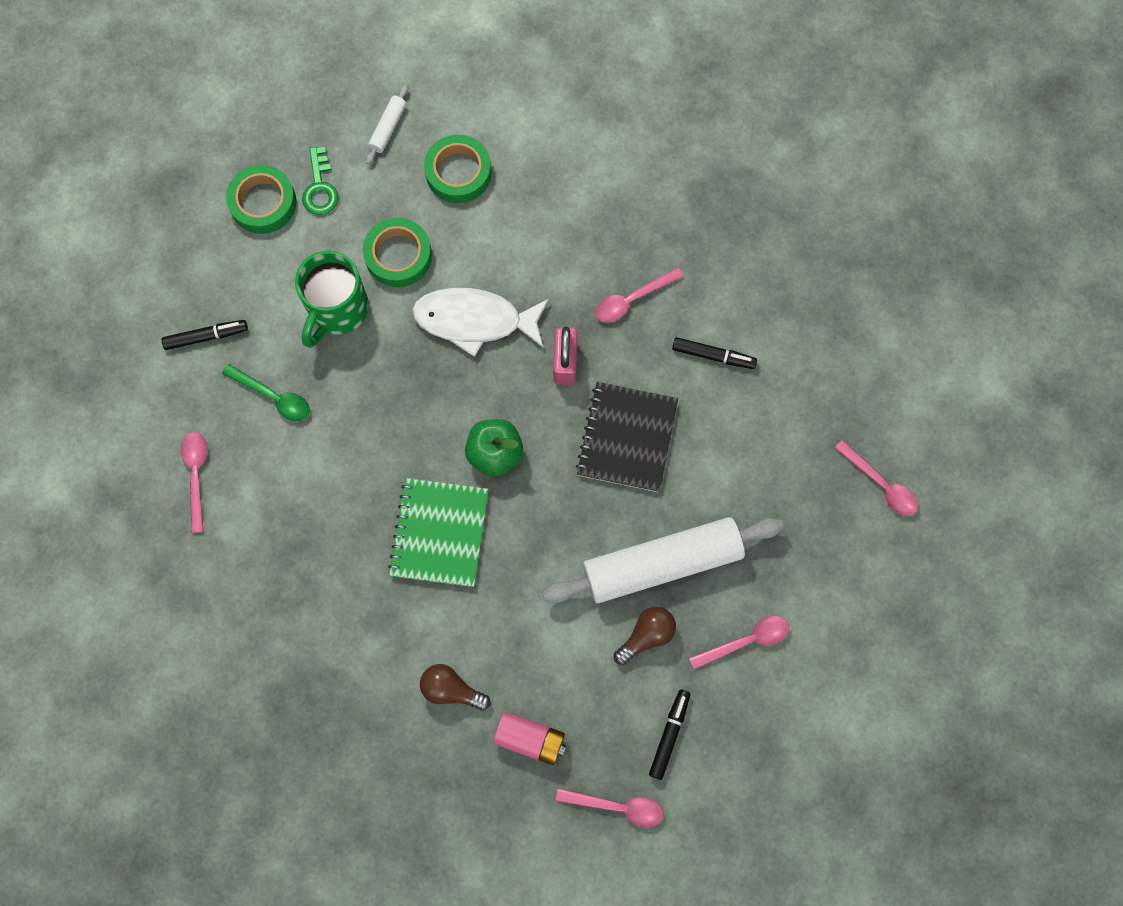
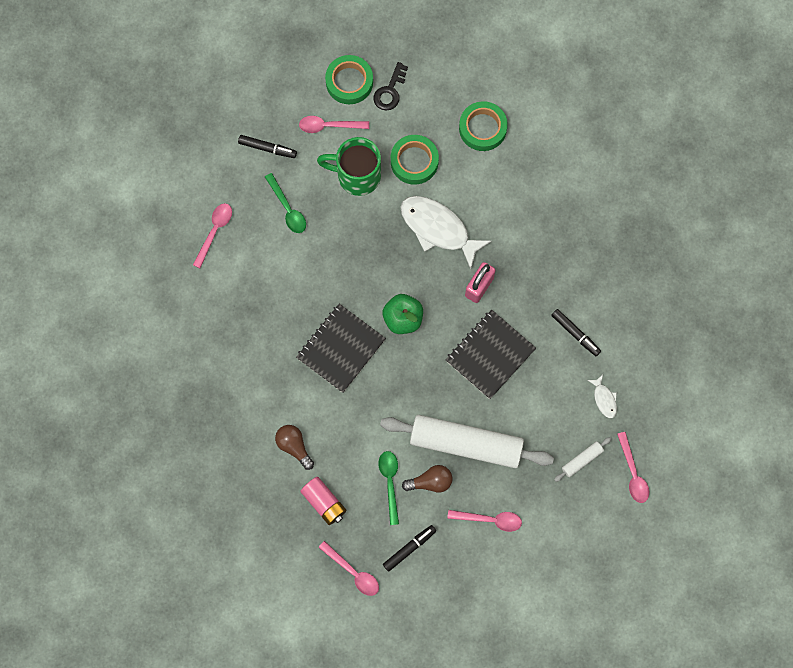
camera: 30 degrees right, 0 degrees up
(320, 187) = (390, 91): green key -> black key
(337, 310) = (357, 176): green mug -> green mug turned 45 degrees clockwise
(388, 128) = (455, 75): white rolling pin -> white rolling pin (582, 460)
(440, 533) = (341, 349): green notebook -> black notebook
(597, 665) = (390, 483): none -> green spoon
(632, 299) = (545, 270): pink spoon -> pink spoon (329, 126)
(794, 415) = (604, 399): none -> white fish

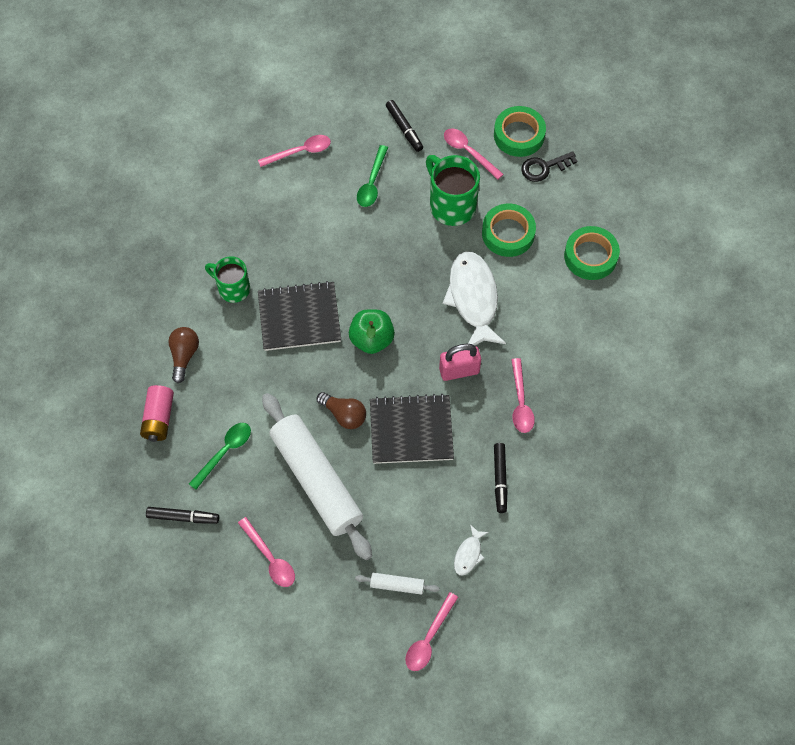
camera: 45 degrees right, 10 degrees down
(275, 371) = (233, 288): none -> green mug
(353, 572) = (121, 492): pink spoon -> pink spoon (520, 402)
(430, 482) = (256, 482): brown light bulb -> brown light bulb (344, 415)

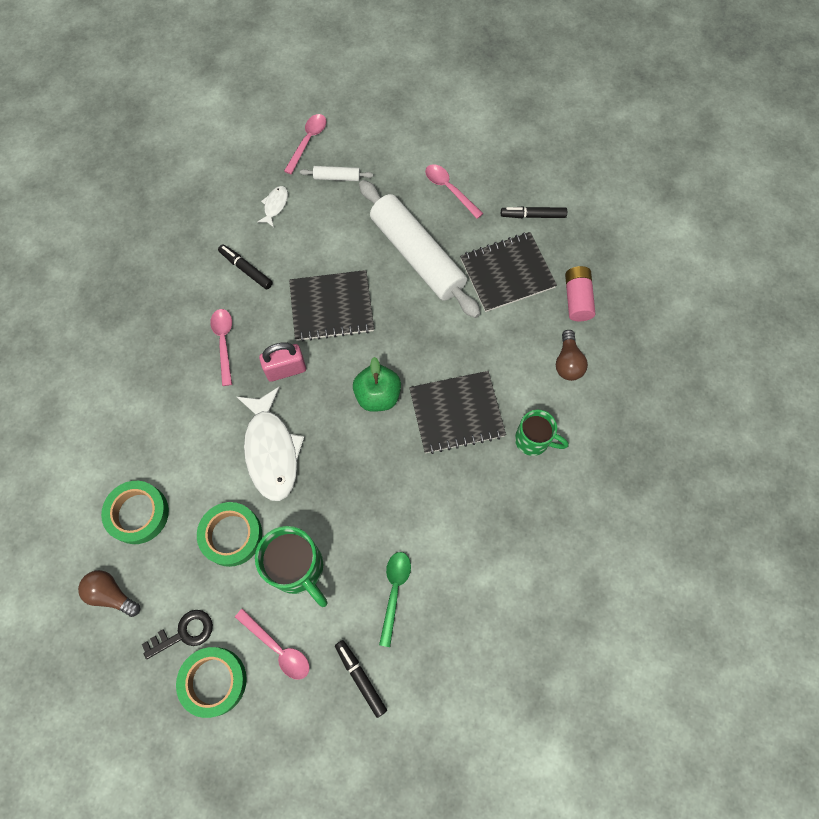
camera: 175 degrees right, 5 degrees up
(224, 452) = (507, 273): green spoon -> black notebook
(300, 152) = (487, 629): pink spoon -> none
(344, 415) = (398, 317): brown light bulb -> brown light bulb (111, 594)
(500, 479) = (246, 269): black marker -> black marker turned 45 degrees counterclockwise

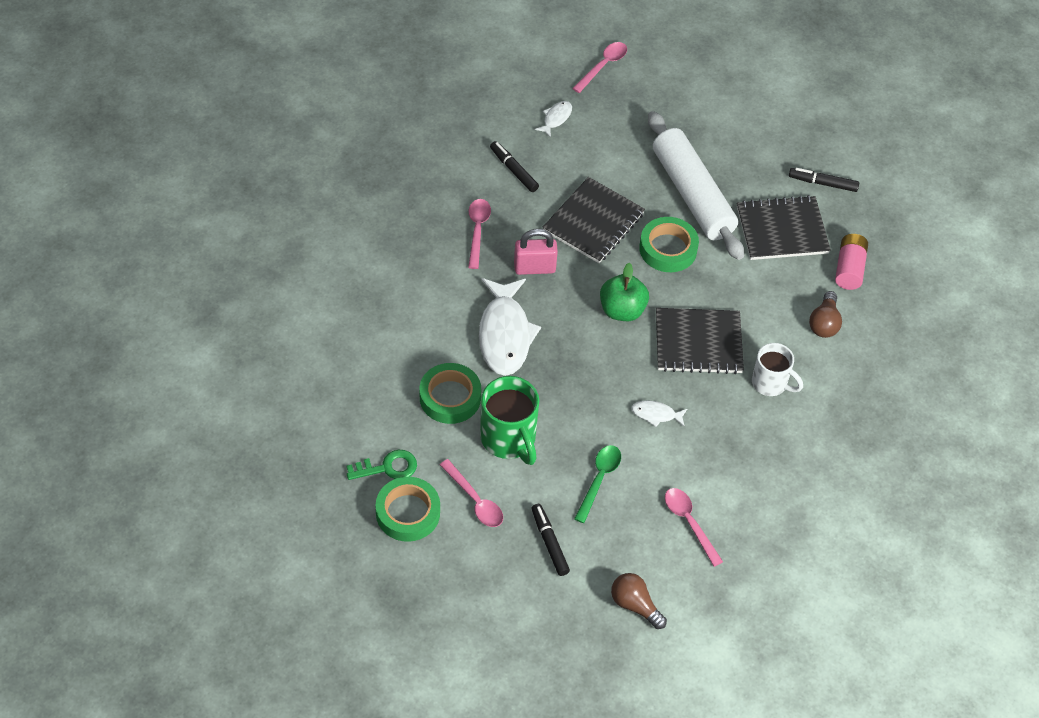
camera: 10 degrees right, 15 degrees down
(111, 594) = (324, 420): brown light bulb -> brown light bulb (635, 605)
(138, 513) = (363, 359): green tape -> green tape (668, 249)
(184, 633) = (387, 467): black key -> green key
(331, 307) = (593, 222): black notebook -> black notebook turned 60 degrees counterclockwise
(337, 177) = (626, 105): white rolling pin -> none
(433, 503) = (656, 414): none -> white fish
(449, 189) = (741, 141): pink spoon -> pink spoon (689, 523)
(533, 440) = (770, 383): green mug -> white mug

